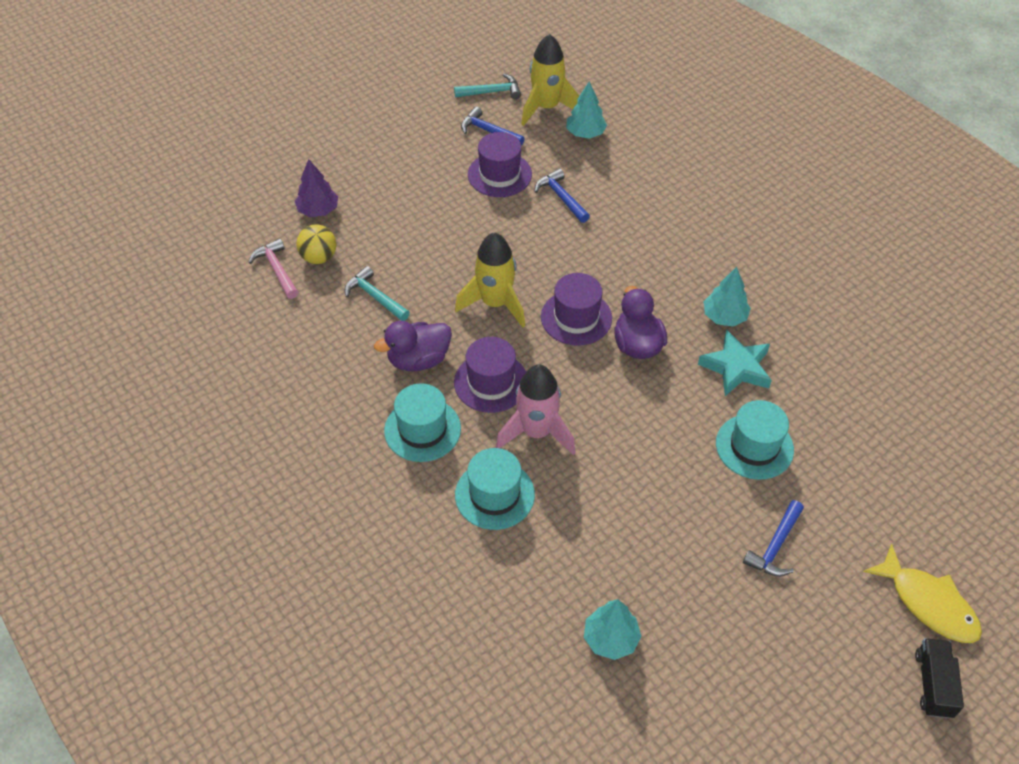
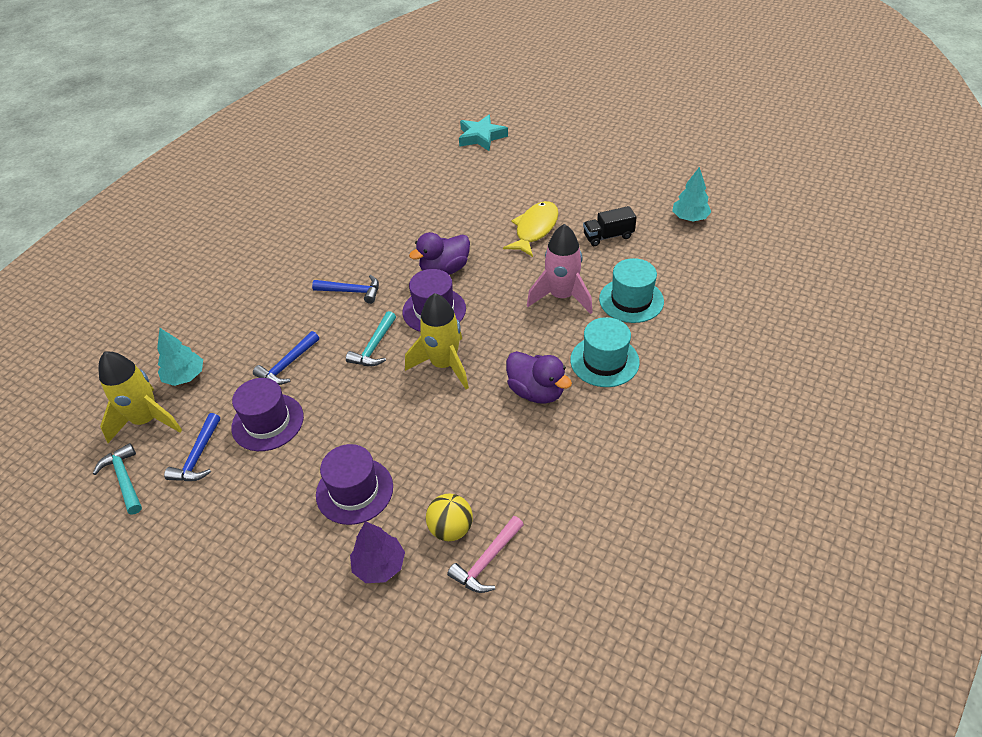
camera: 110 degrees left, 5 degrees down
(375, 297) = (480, 454): turquoise hammer -> turquoise hammer (374, 347)
(491, 382) = (531, 337): purple hat -> purple hat (354, 491)
(724, 317) = (392, 235): turquoise tree -> none
(736, 367) = (439, 218): turquoise star -> turquoise star (481, 137)
(754, 446) = (503, 196): turquoise hat -> none
(775, 546) = (573, 174): blue hammer -> blue hammer (352, 291)
(928, 603) = (568, 120): yellow fish -> yellow fish (535, 229)
(933, 684) = (616, 111): black truck -> black truck (608, 236)

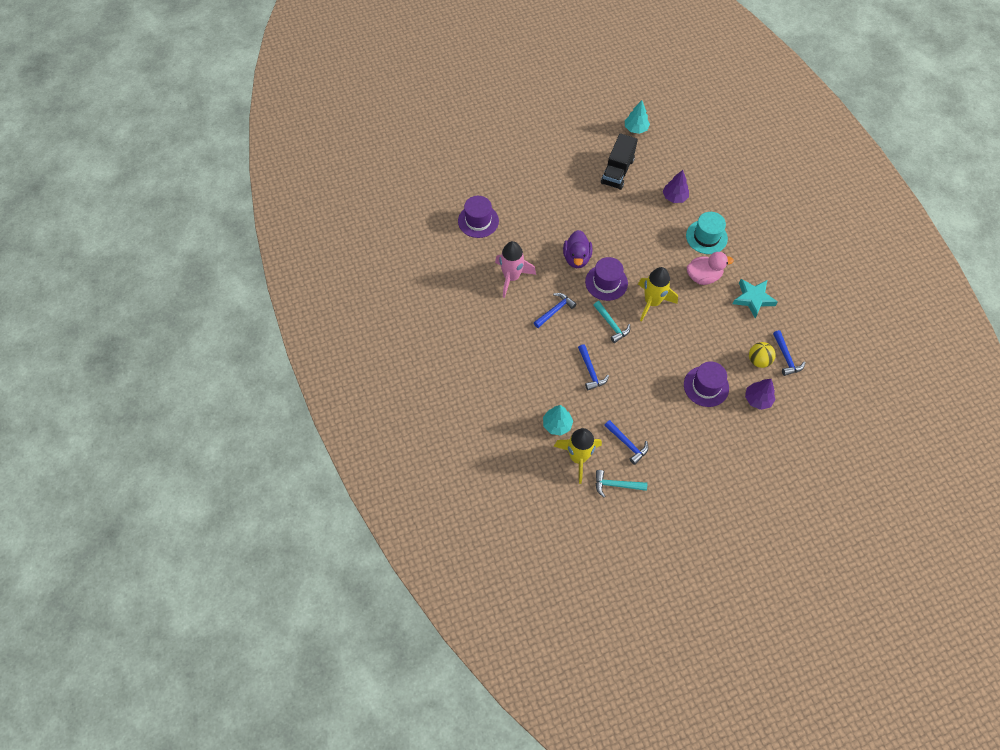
camera: 55 degrees left, 15 degrees up
(267, 422) = (628, 401): purple hat -> purple hat (478, 221)
(481, 137) = (464, 163): turquoise star -> turquoise star (753, 299)
(487, 561) = (786, 357): pink hammer -> blue hammer
(535, 229) = (580, 197): yellow fish -> none
(536, 392) = (703, 276): purple duck -> pink duck
(561, 297) = (646, 222): pink rocket -> pink rocket (511, 277)
(608, 236) = (617, 171): black truck -> black truck, size x1.54
(631, 300) = (674, 197): turquoise hat -> purple tree

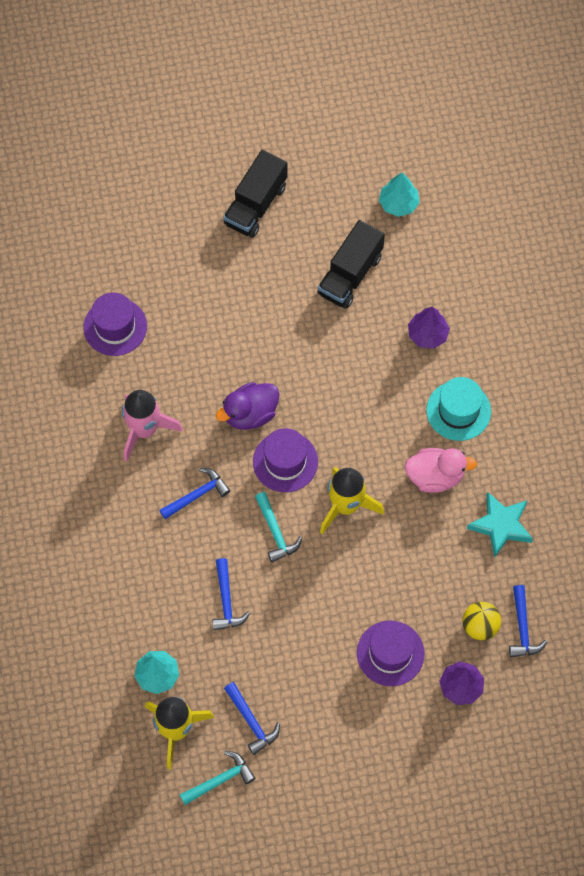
camera: 10 degrees right, 5 degrees up
(549, 141) = (256, 205): none -> black truck
(576, 258) = (250, 414): purple duck -> purple duck turned 45 degrees clockwise
(616, 485) = (220, 780): turquoise hammer -> turquoise hammer turned 135 degrees clockwise

